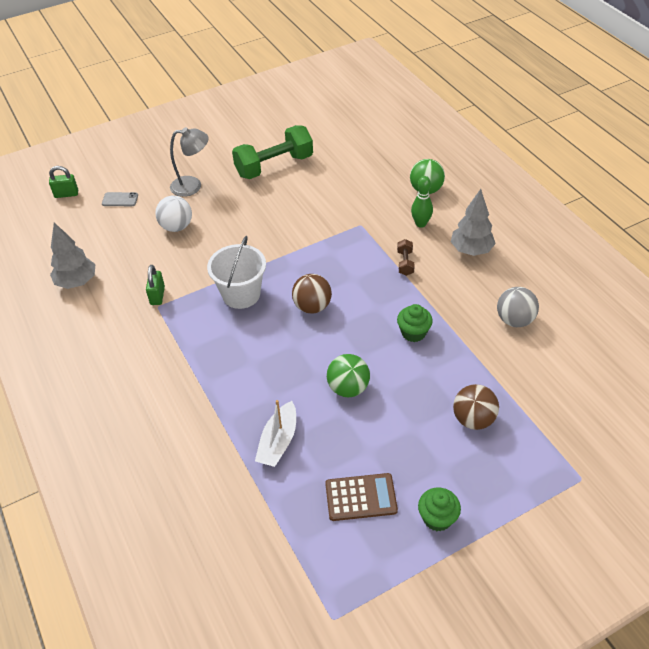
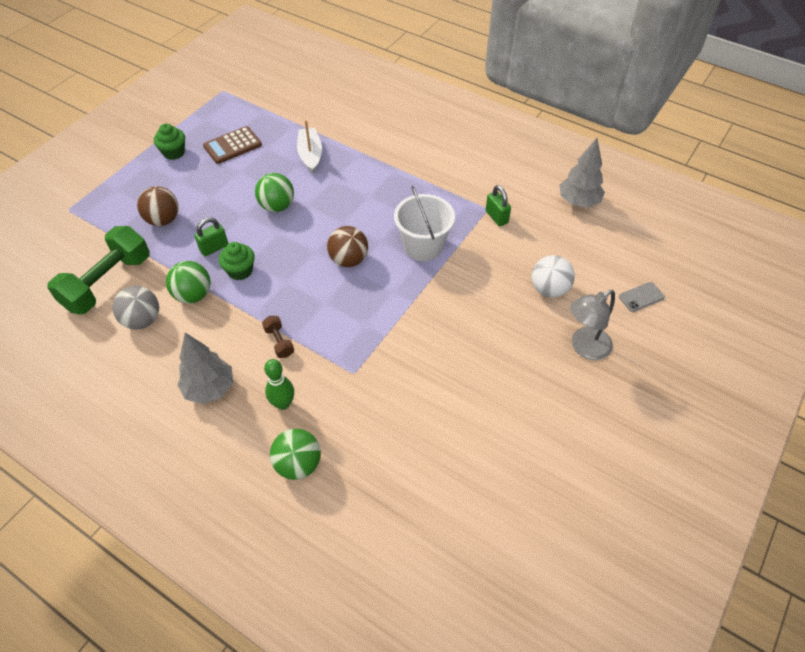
camera: 150 degrees right, 5 degrees up
(66, 194) = (702, 280): green padlock -> green padlock (214, 248)
(274, 166) = (517, 421): green dumbbell -> green dumbbell (108, 283)
(463, 326) = (193, 295): none -> green ball

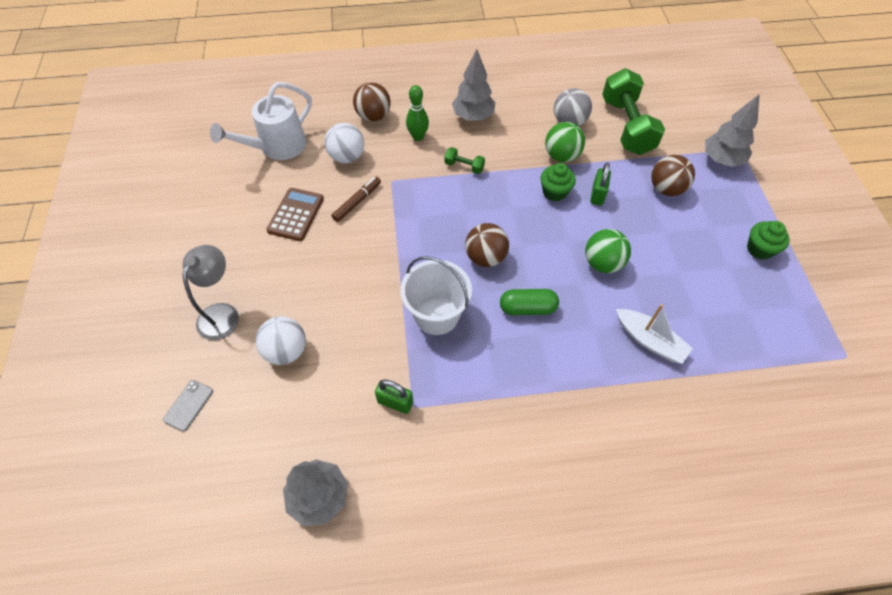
camera: 140 degrees right, 5 degrees up
(94, 212) = (721, 160): none -> grey tree
(232, 145) = (728, 295): brown calculator -> brown calculator (296, 214)
(279, 342) = (464, 166): brown dumbbell -> green dumbbell
(298, 464) = (373, 116): green ball -> brown ball
(359, 213) = (527, 308): none -> green capsule
(369, 430) = (347, 157): none -> white ball
(403, 372) = (357, 202): none -> brown marker
(429, 497) = (277, 147): none -> white watering can

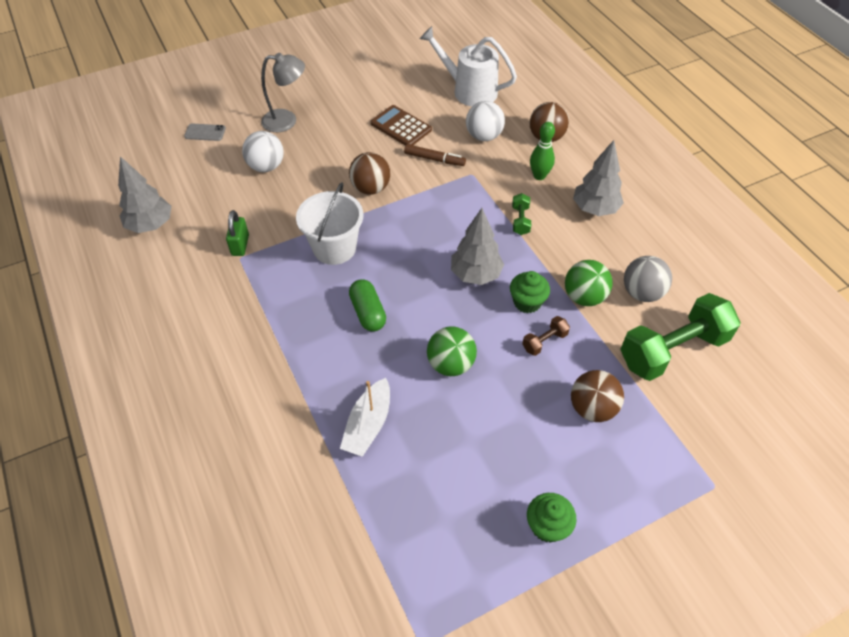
camera: 70 degrees right, 5 degrees down
(296, 214) = (401, 127): brown calculator -> brown calculator turned 135 degrees counterclockwise
(485, 257) = (414, 266): brown ball -> brown ball (370, 188)
(597, 195) = (544, 341): green padlock -> brown dumbbell
(721, 160) = (679, 464): grey tree -> grey tree (475, 274)

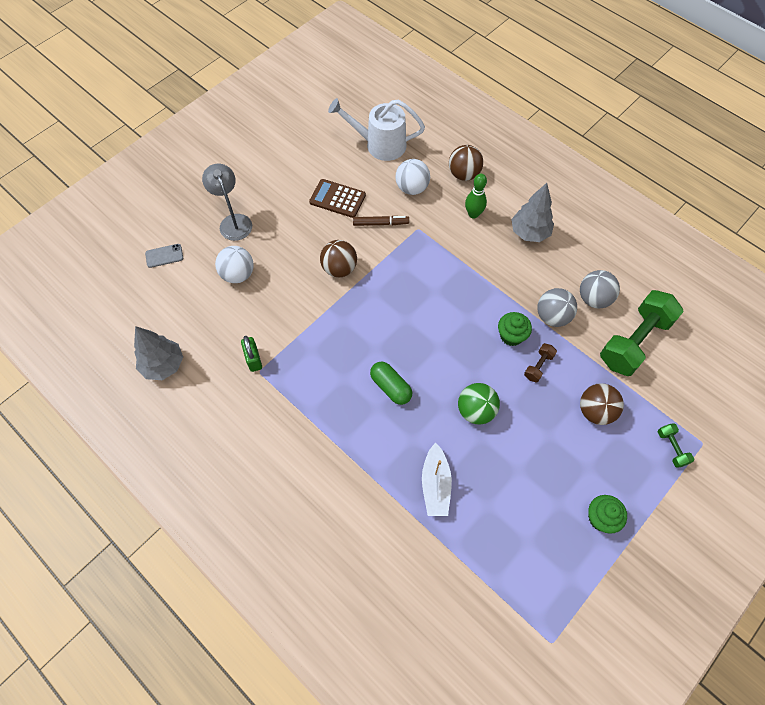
camera: 20 degrees left, 10 degrees up
(287, 121) = (233, 221): grey lamp -> grey lamp turned 90 degrees counterclockwise
(334, 248) = (335, 336): white bucket -> none
(475, 274) = (461, 324): grey tree -> none
(520, 220) = (475, 262): green dumbbell -> green dumbbell (671, 448)
(584, 297) = (552, 316): green ball -> grey ball

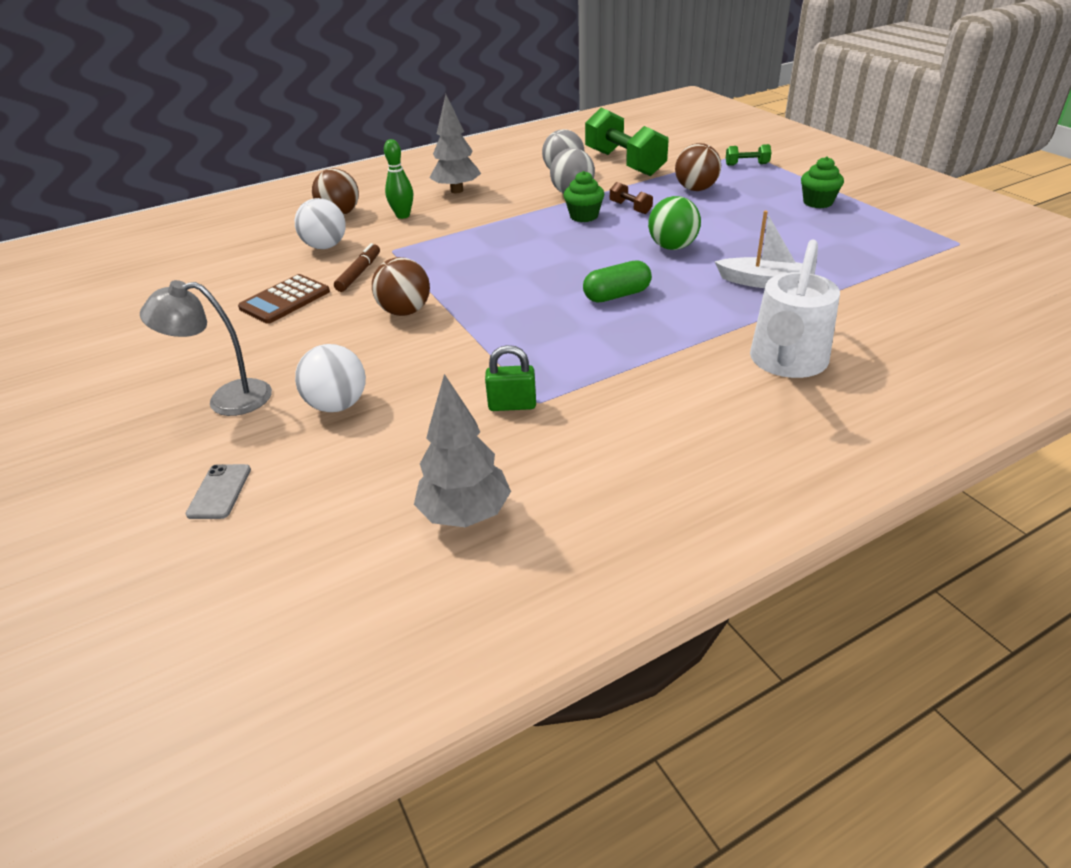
camera: 70 degrees left, 25 degrees down
(379, 144) = (230, 259): white watering can -> white watering can (786, 363)

